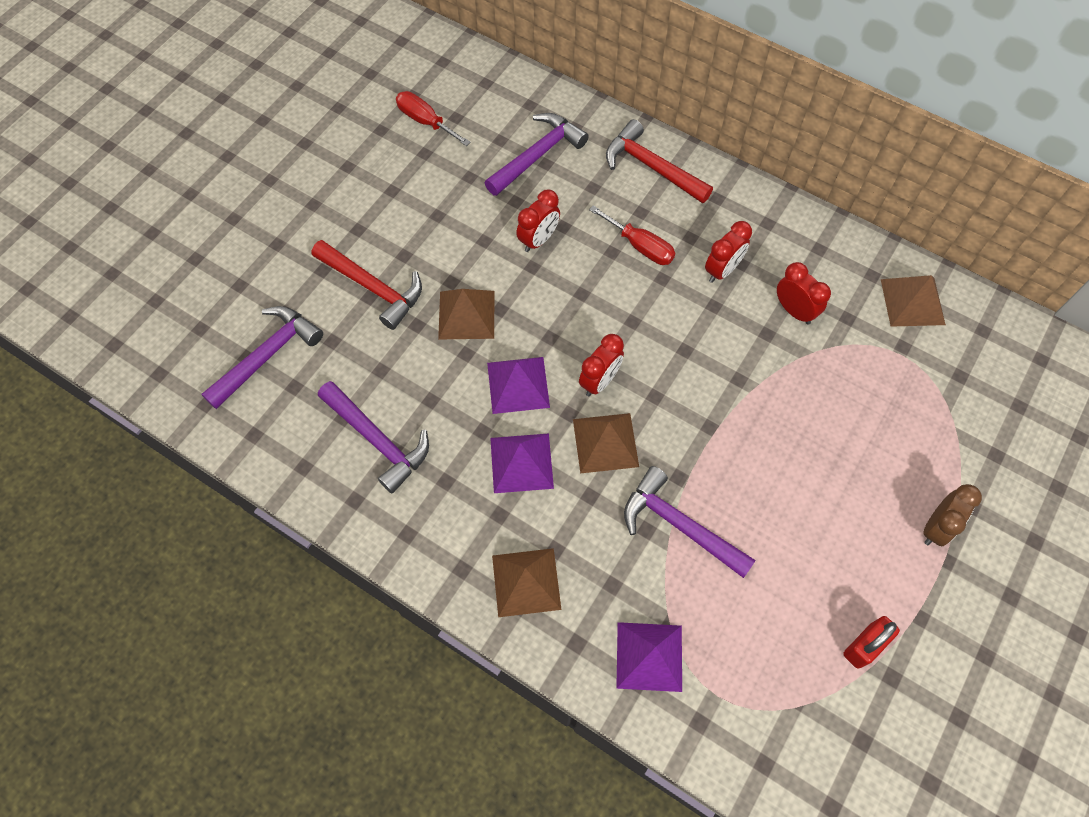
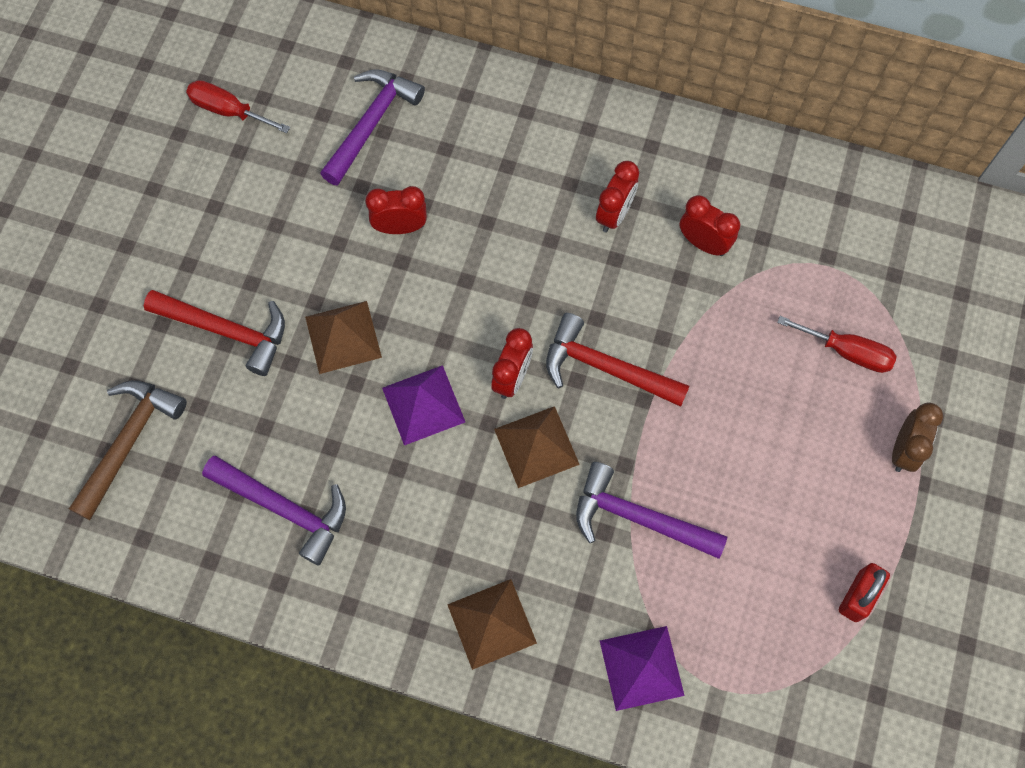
camera: 15 degrees left, 5 degrees up
(268, 355) = (129, 441): purple hammer -> brown hammer
(521, 463) = (451, 493): purple pyramid -> none
(538, 240) = (400, 227): red clock -> red clock turned 120 degrees counterclockwise
(640, 246) = (517, 207): red screwdriver -> red screwdriver (847, 352)
(651, 167) = (505, 108): red hammer -> red hammer (605, 368)
(912, 301) = (827, 202): brown pyramid -> none

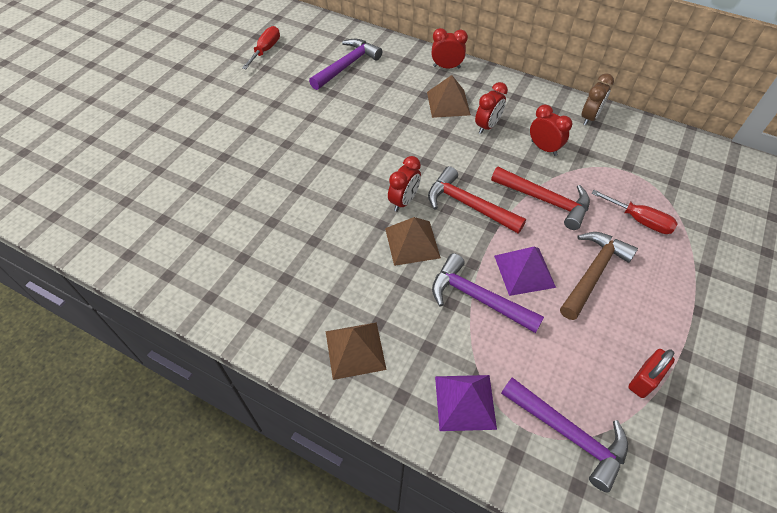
camera: 10 degrees right, 15 degrees down
(129, 441) = (142, 199): brown hammer -> brown hammer (593, 272)
(227, 331) = (227, 150): red hammer -> red hammer (545, 200)
(228, 111) = (266, 50): red screwdriver -> red screwdriver turned 75 degrees clockwise
(285, 508) = (229, 252): purple hammer -> purple hammer (569, 434)
(343, 337) = (298, 163): brown pyramid -> brown pyramid (448, 103)
(400, 227) = (350, 114): red clock -> red clock (446, 67)
(423, 404) = (340, 207): purple pyramid -> purple pyramid (524, 271)
(903, 450) = (681, 286): brown clock -> brown clock (589, 117)

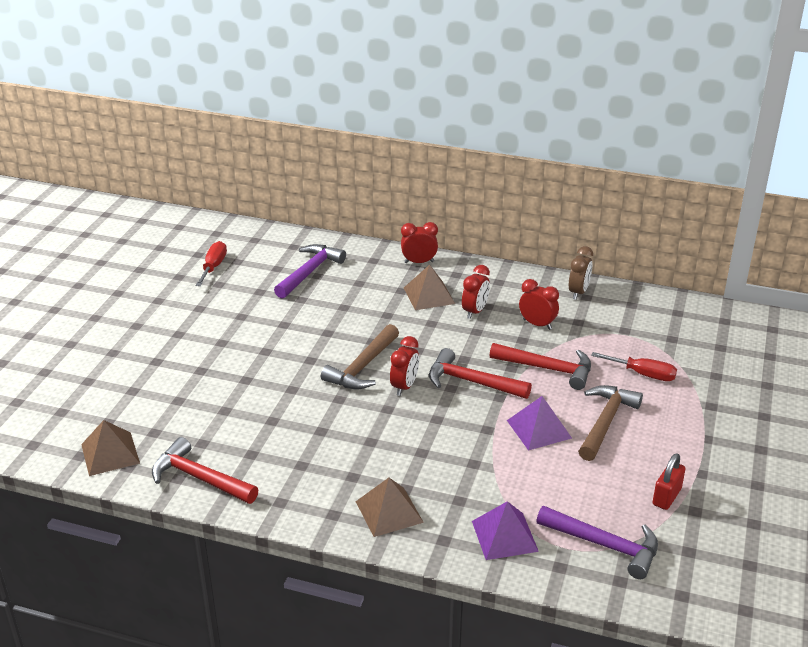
camera: 10 degrees left, 20 degrees down
(187, 278) = (199, 478): none -> red hammer
(369, 174) = (362, 367): none -> brown hammer
(412, 243) = (422, 420): brown pyramid -> brown pyramid (110, 453)
(477, 298) = (498, 456): purple hammer -> none

